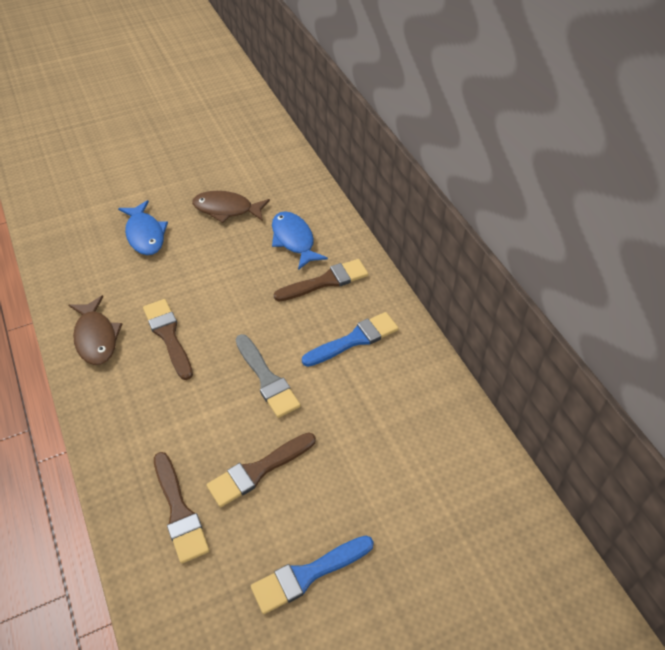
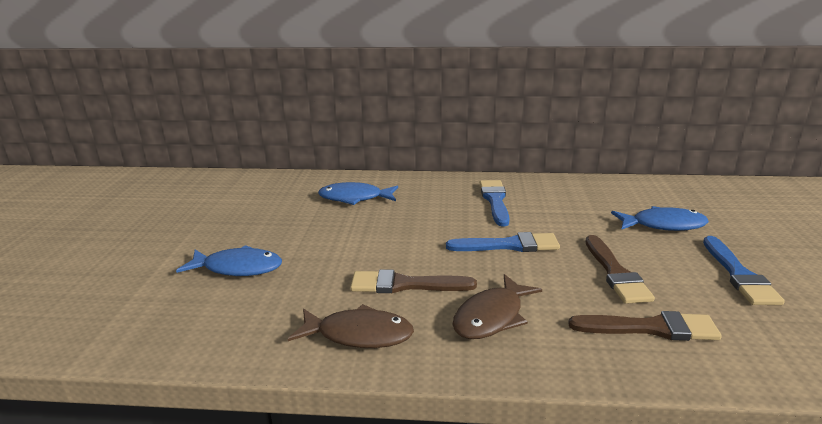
camera: 60 degrees left, 25 degrees down
(227, 209) = (271, 217): brown fish -> brown fish (492, 316)
(267, 379) = (509, 245): grey brush -> blue brush
(326, 281) = (419, 197): brown brush -> none
(386, 495) = (663, 225): none -> blue fish

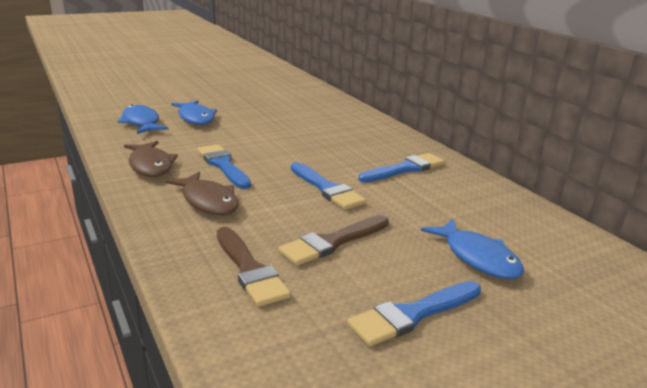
camera: 55 degrees right, 0 degrees up
(355, 198) = (331, 122): blue fish -> blue fish (141, 123)
(405, 285) = (223, 165): brown brush -> blue brush
(492, 316) = (208, 201): brown fish -> brown fish turned 135 degrees counterclockwise

